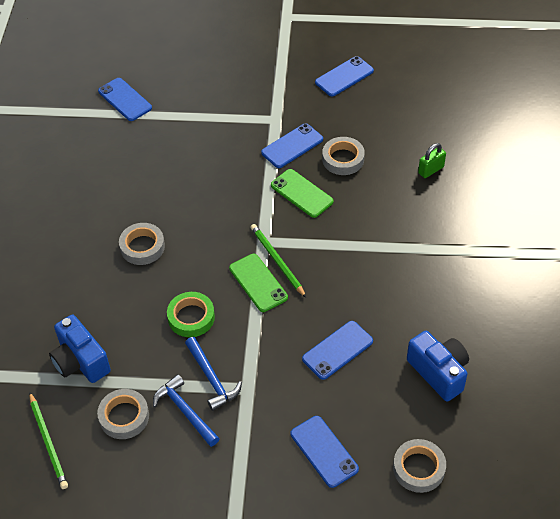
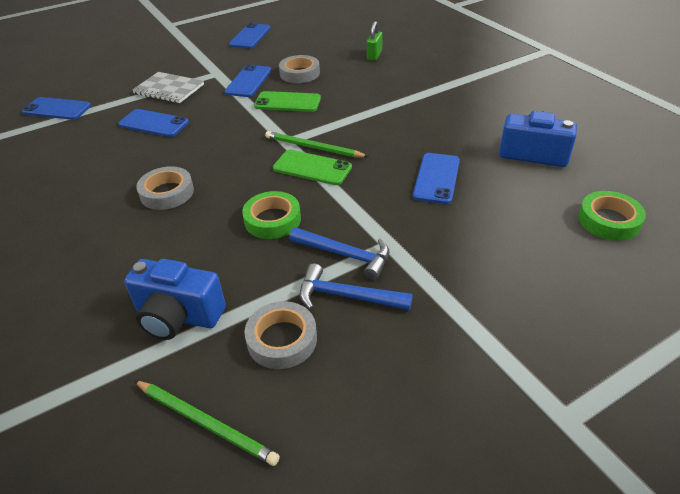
camera: 35 degrees left, 10 degrees down
(222, 120) = (169, 89): none -> grey notebook
(324, 451) = (518, 253): blue phone -> blue phone (154, 123)
(419, 468) = (609, 220): grey tape -> green tape

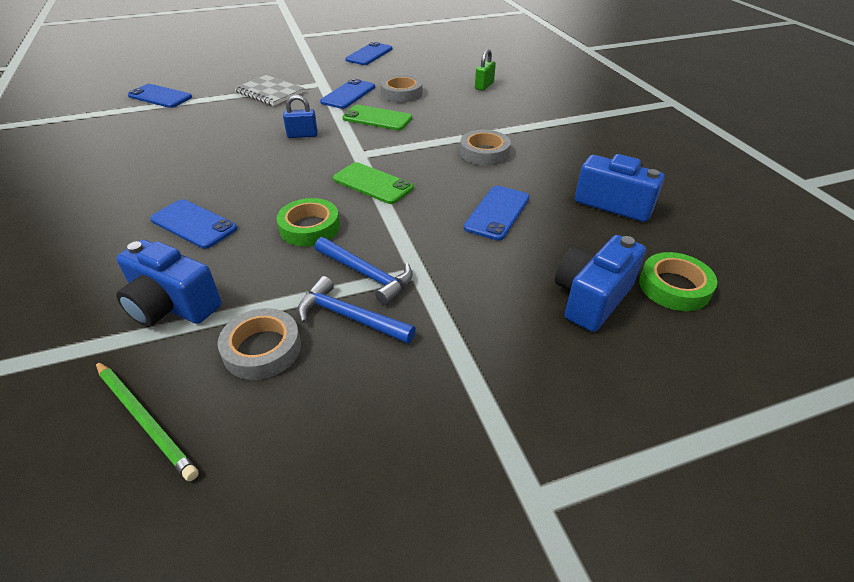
camera: 10 degrees right, 0 degrees up
(154, 123) = (240, 121): blue phone -> blue phone (194, 224)
(167, 193) = (221, 186): grey tape -> grey tape (484, 153)
(223, 129) = (302, 135): none -> blue padlock
(313, 147) = (383, 164): green pencil -> none
(546, 242) = (591, 298): none -> blue camera

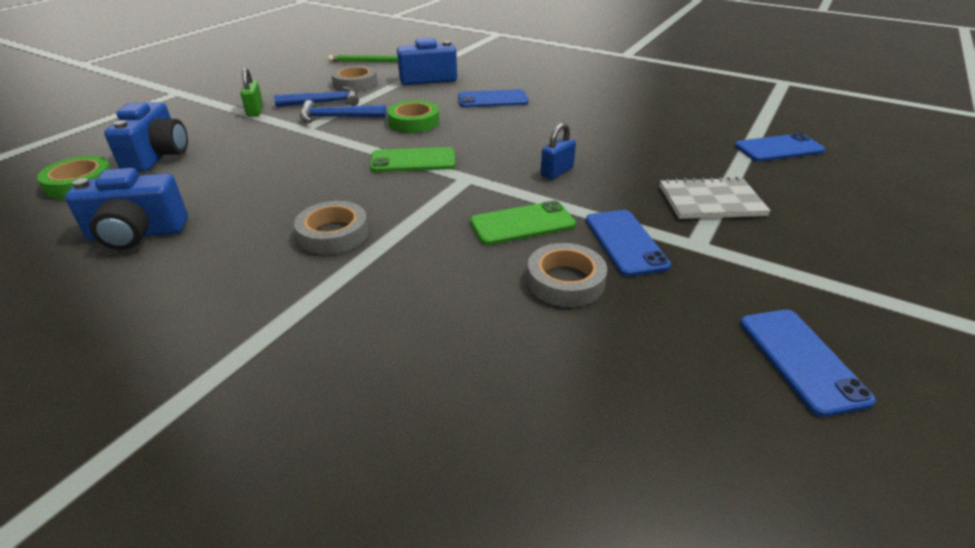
camera: 140 degrees right, 5 degrees down
(484, 86) = (463, 379): green padlock -> green padlock (255, 111)
(497, 213) = (269, 180): blue phone -> none

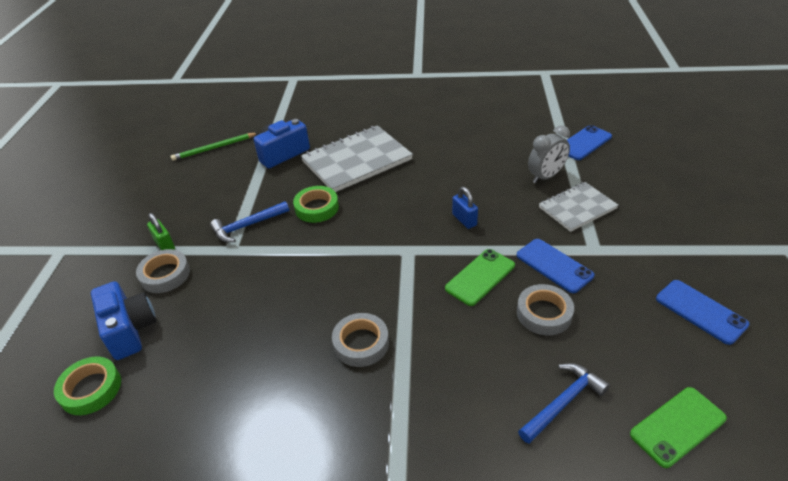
camera: 25 degrees left, 5 degrees up
(137, 234) = (206, 413): blue camera -> none
(324, 102) = (219, 213): blue hammer -> blue hammer (563, 402)
(355, 83) = (224, 181): grey tape -> grey tape (165, 275)
(413, 161) = (353, 249): green phone -> green phone (678, 426)
(492, 99) = (357, 160): blue phone -> grey notebook
(557, 172) = (464, 220): blue padlock -> blue padlock turned 45 degrees counterclockwise
(696, 164) = (546, 176): none -> grey clock

